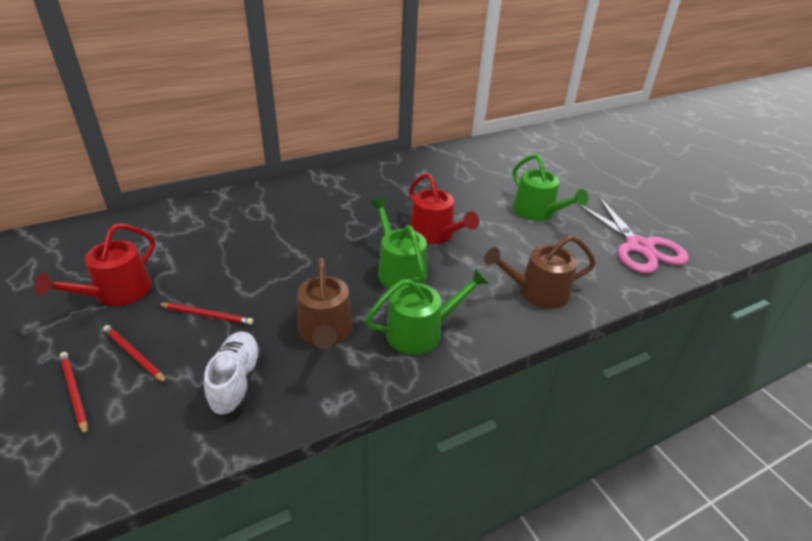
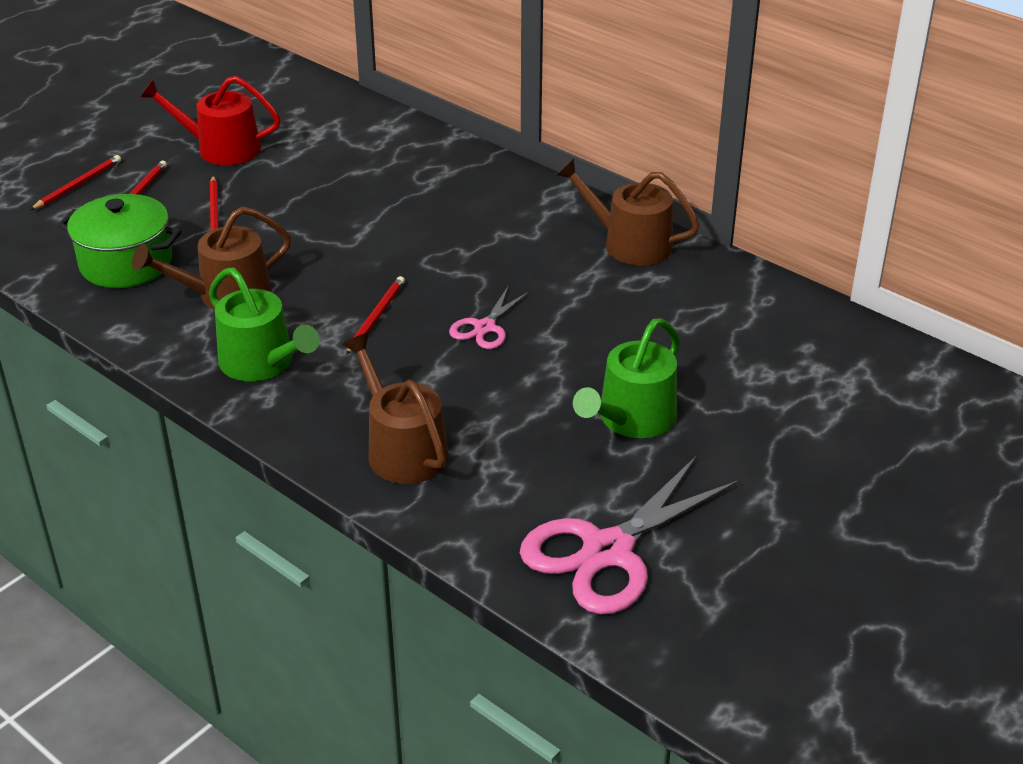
camera: 70 degrees right, 0 degrees up
(236, 382) = (126, 263): white shoe -> green pot
(387, 171) = (629, 243): none -> brown watering can
(399, 270) = (376, 317): green watering can -> red pencil
(435, 234) = (484, 327): red watering can -> pink scissors

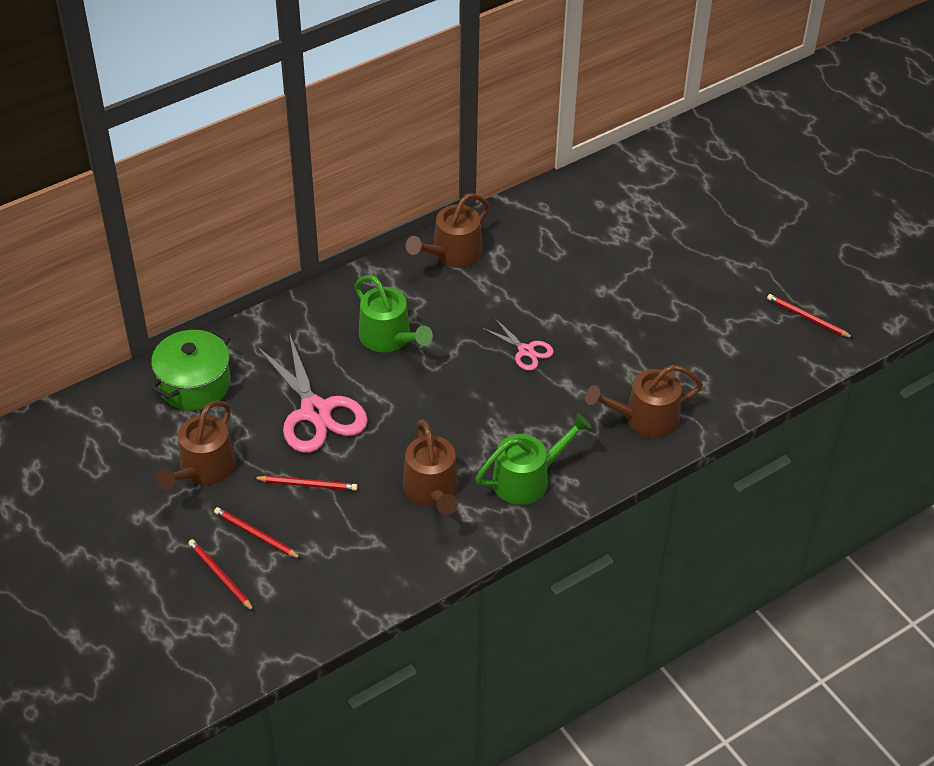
camera: 75 degrees left, 10 degrees up
(126, 263) = (363, 550): green pot -> green pot (194, 384)
(221, 148) = (203, 469): red watering can -> brown watering can
(376, 317) = (493, 407): red pencil -> red pencil (807, 318)
(607, 551) = (762, 343): pink scissors -> pink scissors (315, 412)
(632, 419) = (646, 302): green watering can -> green watering can (389, 338)

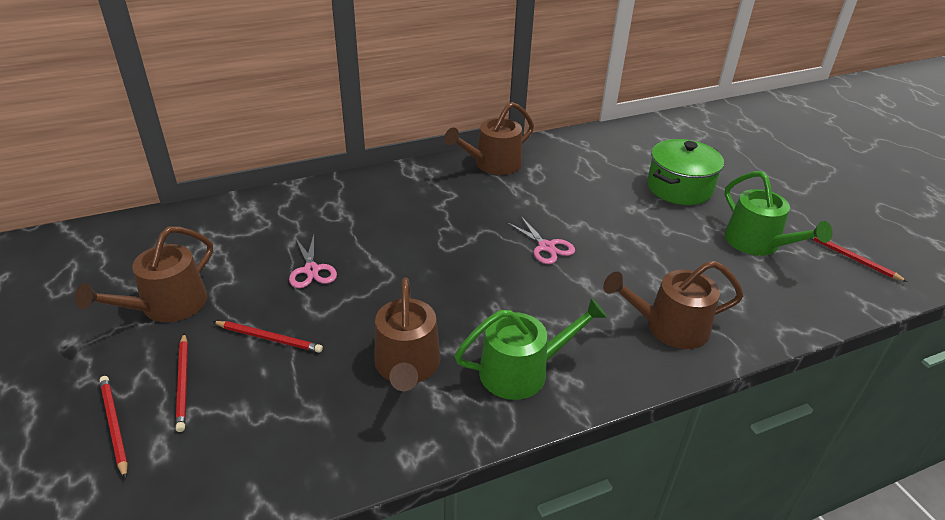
camera: 10 degrees right, 10 degrees down
(194, 384) = (205, 230): green pot -> green pot (679, 188)
(256, 534) = (183, 383): red pencil -> red pencil turned 150 degrees counterclockwise
(315, 412) = (311, 270): pink scissors -> pink scissors, size x0.51
(389, 338) = (411, 218): green watering can -> green watering can (757, 243)

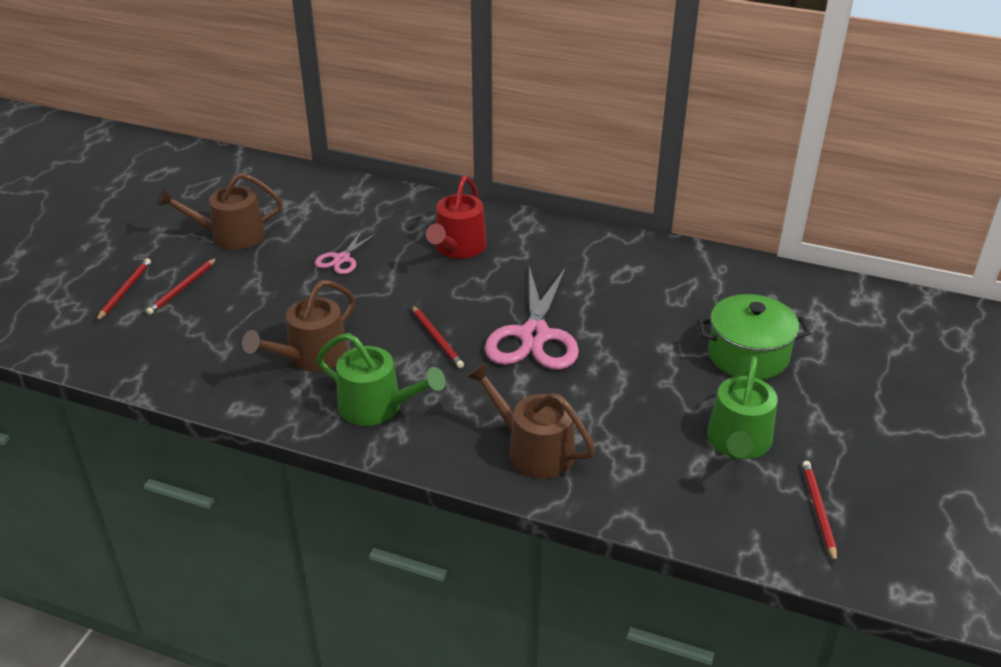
camera: 45 degrees right, 0 degrees up
(269, 338) = (258, 289): red pencil -> red pencil (437, 338)
(396, 213) = (458, 247): none -> red watering can
(493, 164) = (598, 247): brown watering can -> none
(546, 247) = (534, 336): pink scissors -> pink scissors, size x1.97

